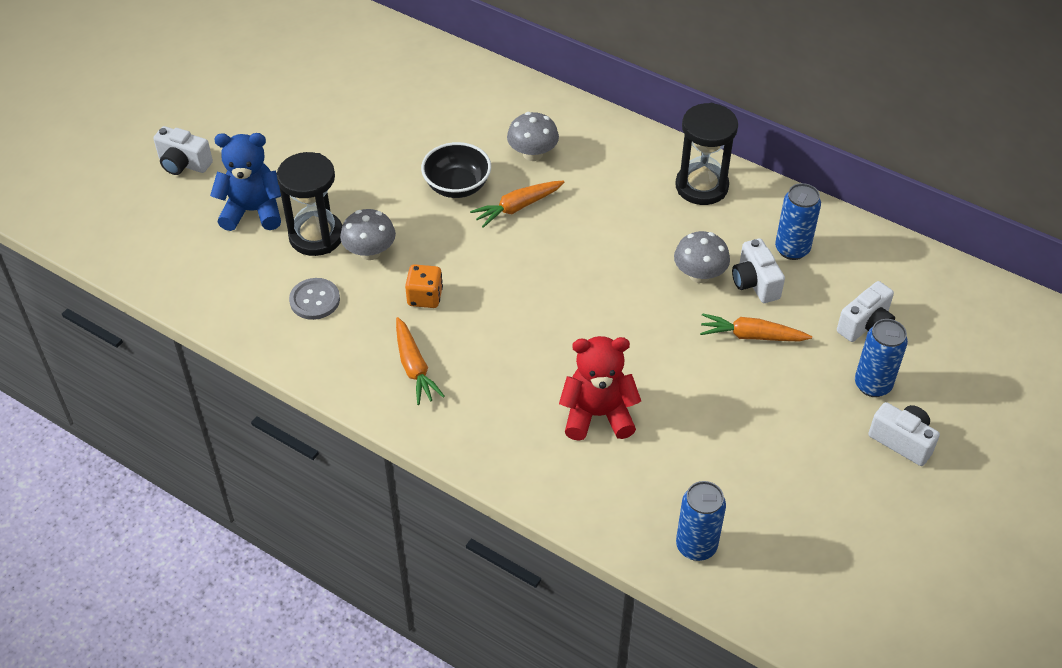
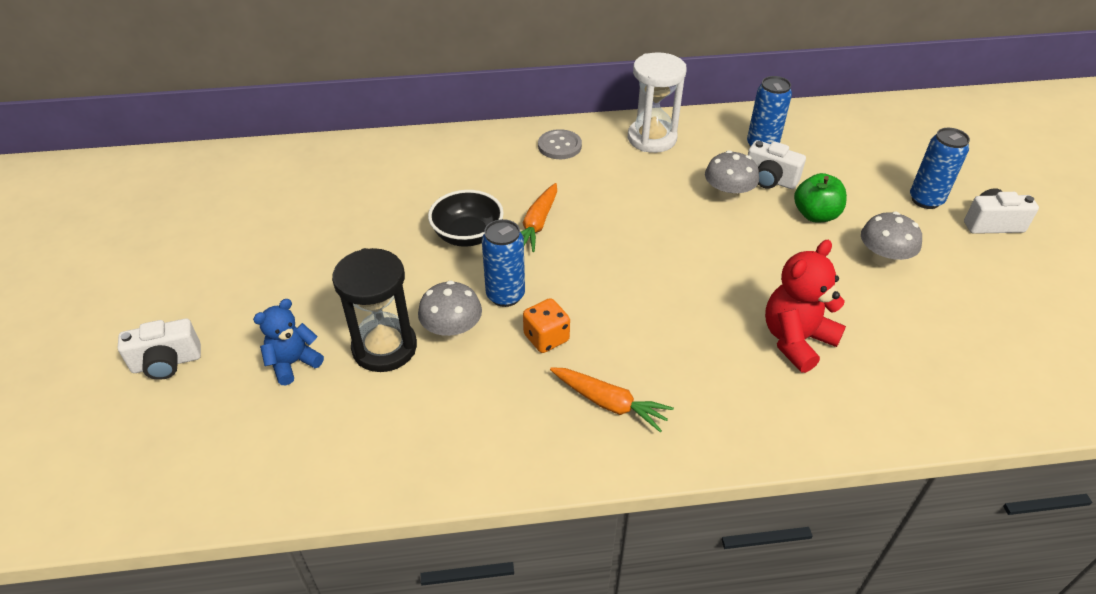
camera: 40 degrees left, 5 degrees down
(253, 211) = (293, 363): blue teddy bear -> blue teddy bear, size x0.66
(314, 300) = (447, 405): grey button -> grey button (559, 146)
(532, 154) = (501, 180): grey mushroom -> grey mushroom (882, 259)
(696, 546) = (992, 390): blue can -> blue can (505, 295)
(701, 186) = (652, 138): black hourglass -> white hourglass
(752, 336) = (815, 215): orange carrot -> green apple
(865, 325) = (869, 166): white camera -> none

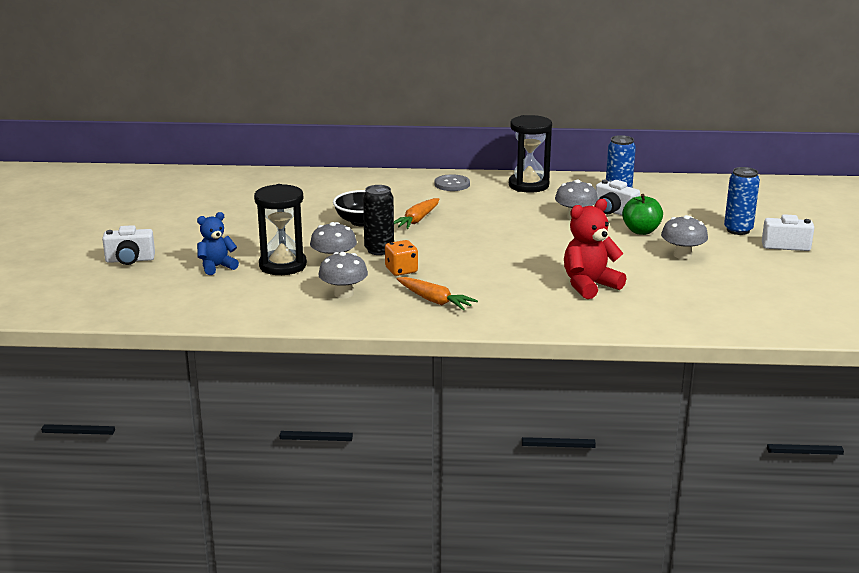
camera: 10 degrees right, 20 degrees down
(482, 404) = (343, 294): none -> grey mushroom
(505, 295) = (379, 250): blue can -> black can
(652, 138) = (528, 185): white hourglass -> black hourglass

